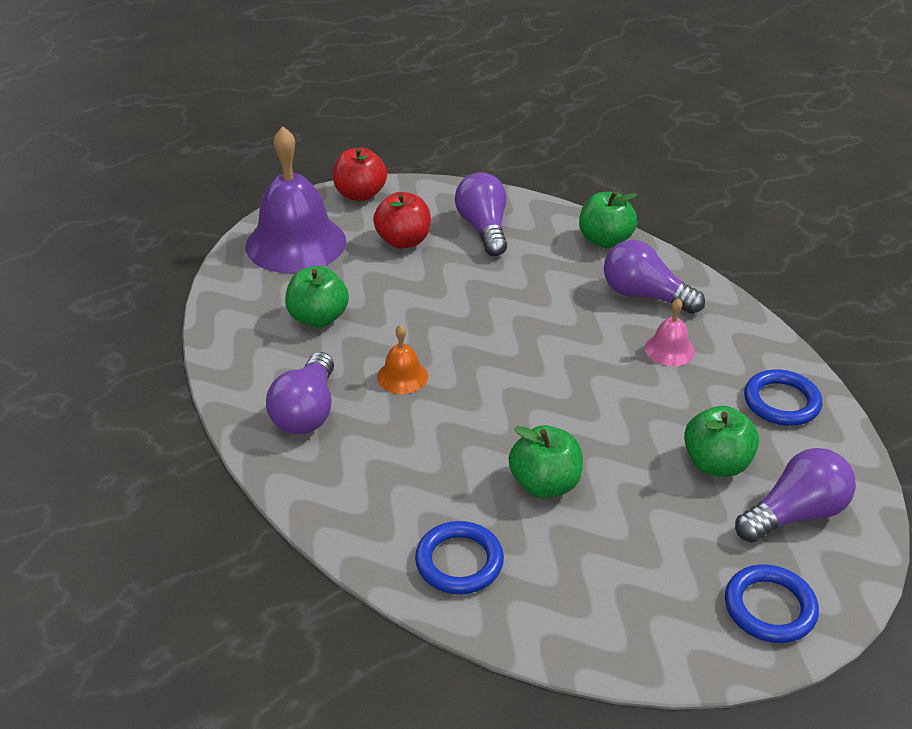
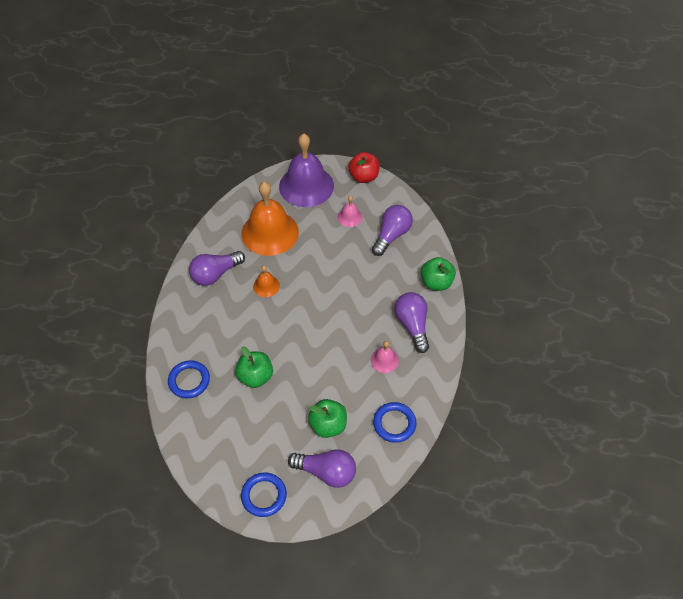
camera: 45 degrees right, 15 degrees up
(318, 318) = (270, 232): green apple -> orange bell
(403, 241) = (350, 217): red apple -> pink bell

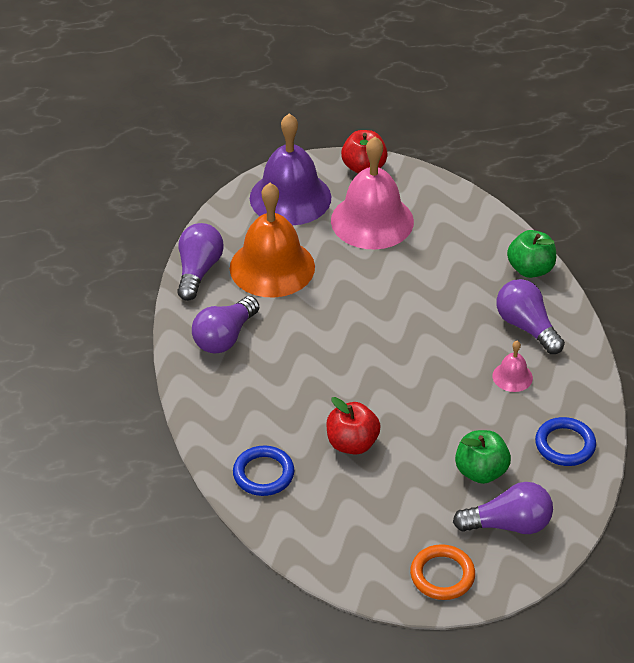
camera: 20 degrees left, 10 degrees down
(255, 377) = (352, 443): green apple -> red apple
(264, 496) = (442, 575): blue ring -> orange ring
(266, 286) = (304, 332): orange bell -> none
(350, 217) = (372, 221): pink bell -> pink bell, size x2.26
(391, 235) = (441, 229): purple light bulb -> purple light bulb (198, 271)

